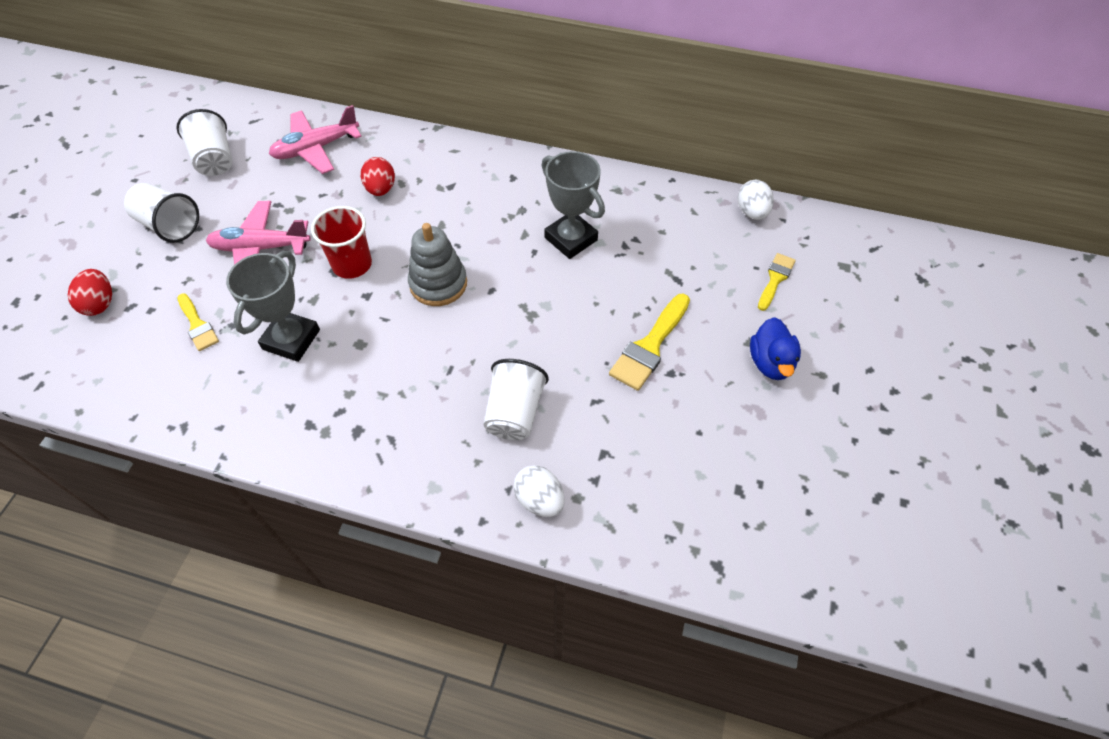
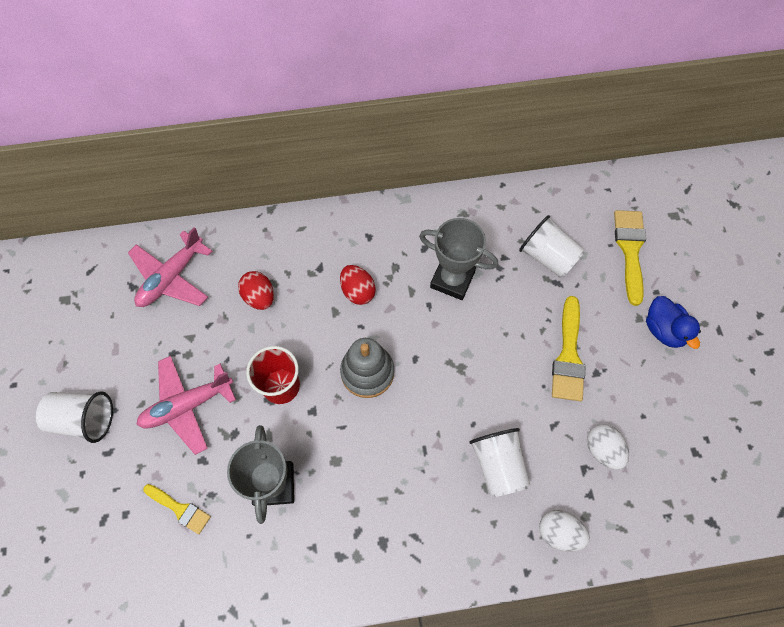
camera: 25 degrees left, 10 degrees up
(100, 303) = (72, 530): red egg -> red egg (358, 291)
(215, 160) = (80, 330): white cup -> white cup (547, 257)
(752, 212) = (581, 192): white egg -> white egg (602, 450)
(775, 279) = (630, 250): yellow brush -> yellow brush, size x1.60

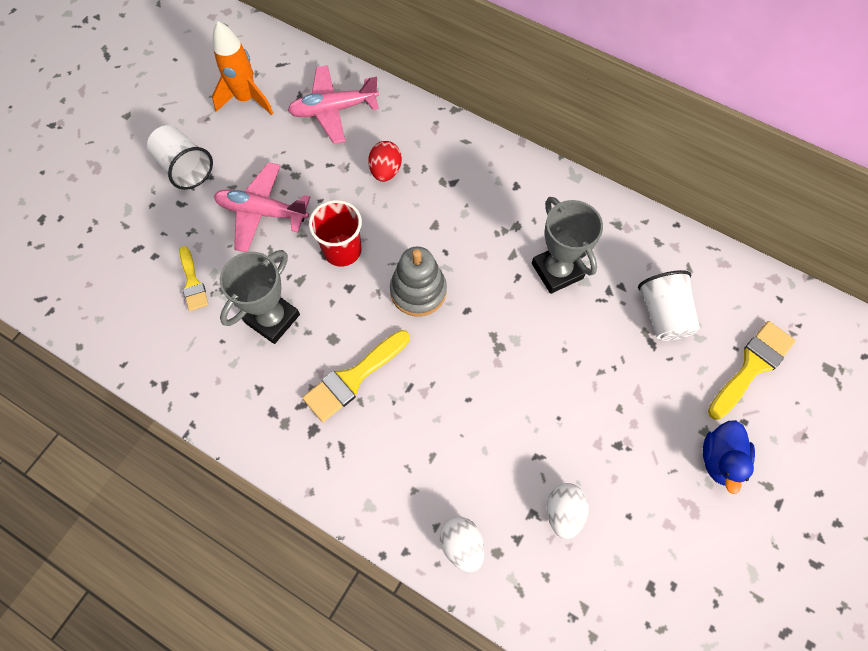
camera: 40 degrees right, 0 degrees up
(86, 321) = (246, 99): none -> orange rocket
(358, 291) = (467, 222): red egg -> none
(498, 465) = (459, 448): white cup -> none
(568, 356) = (605, 411): yellow brush -> yellow brush (353, 378)

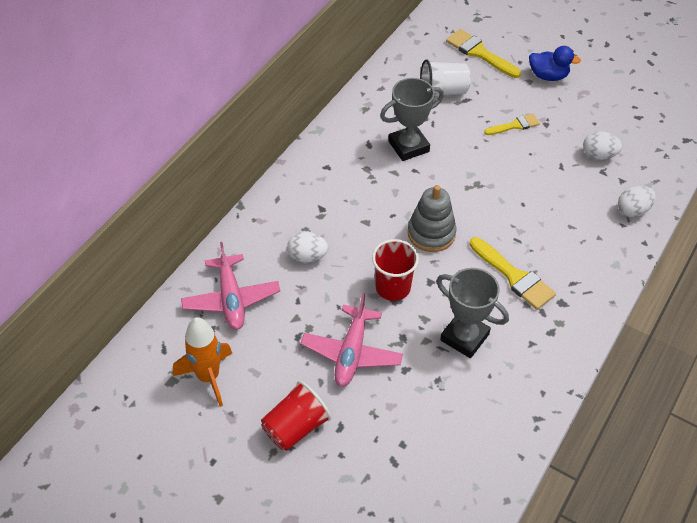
camera: 90 degrees left, 15 degrees down
(185, 168) = (295, 427): white cup -> red cup
(192, 282) = (431, 406): yellow brush -> yellow brush (515, 125)
(385, 171) = (307, 256): red egg -> white egg

